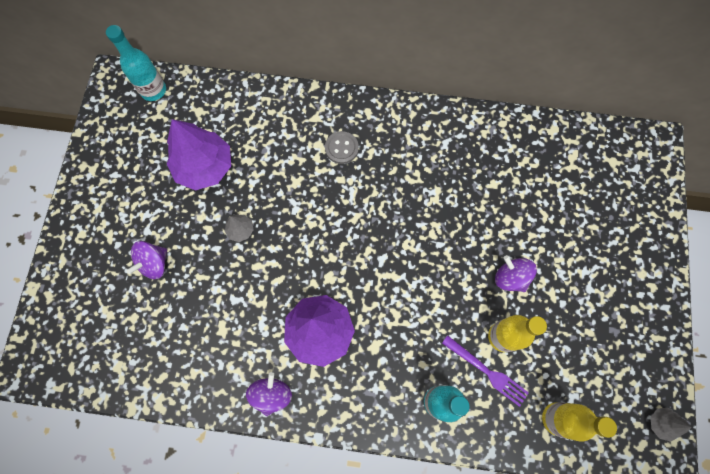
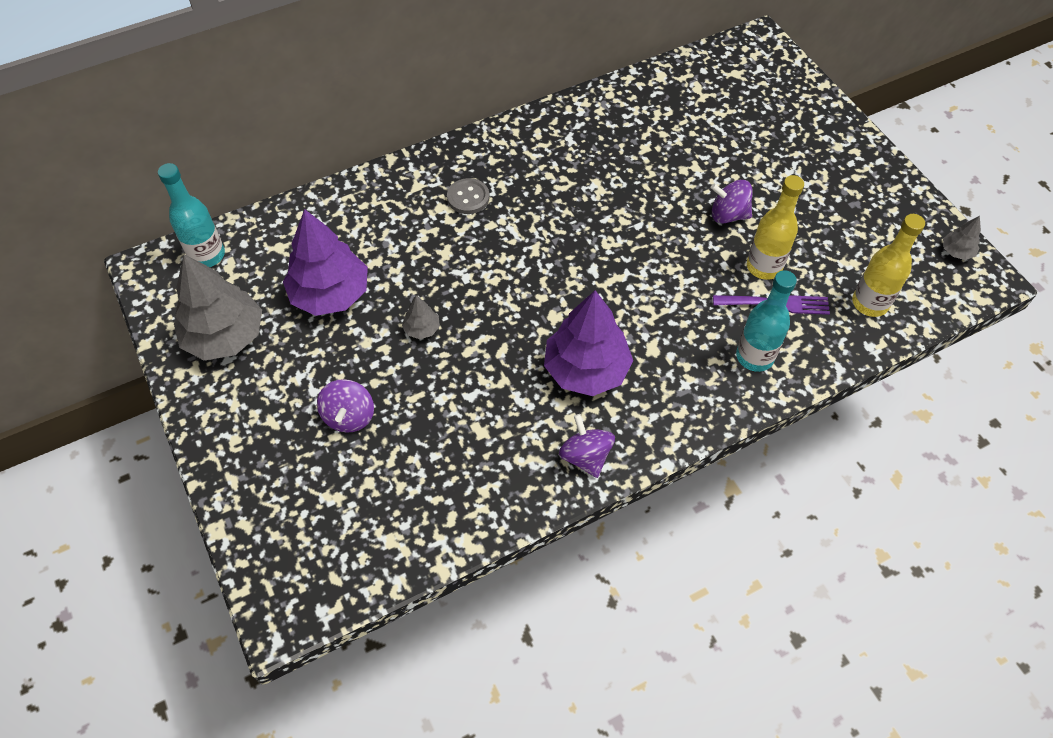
camera: 35 degrees left, 15 degrees down
(124, 157) = (225, 336): none -> grey tree

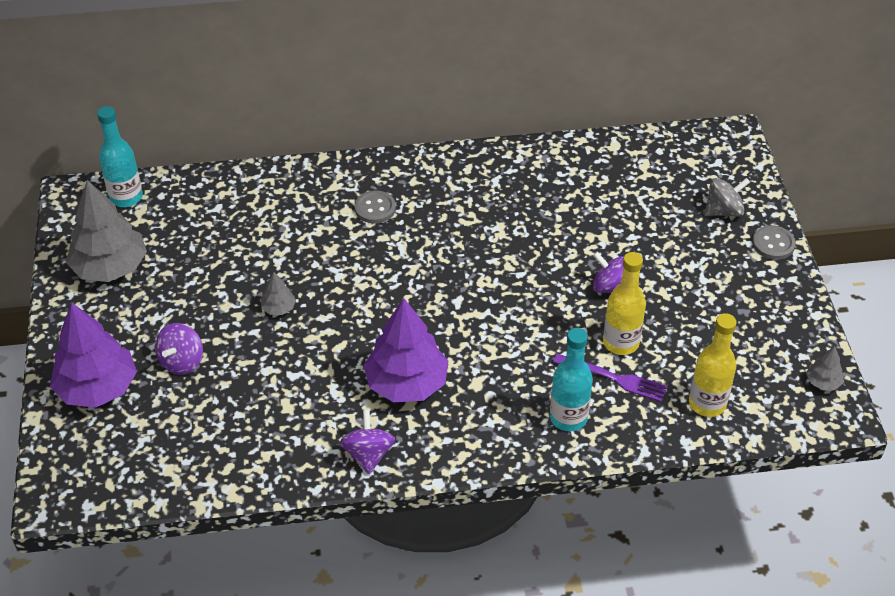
camera: 20 degrees right, 10 degrees down
(330, 294) = (214, 257): purple tree -> purple tree (97, 388)
(788, 113) = (723, 211): none -> grey spinning top
(847, 132) = (773, 244): none -> grey button

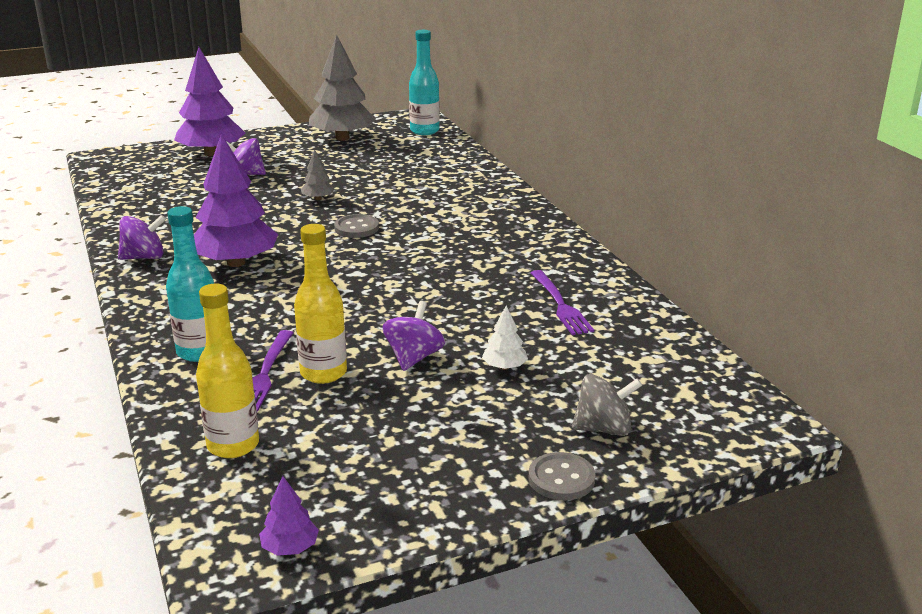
camera: 75 degrees right, 20 degrees down
(375, 208) = (469, 219): grey button -> grey button (356, 228)
(554, 189) = (561, 305): none -> purple fork
(637, 241) = (504, 367): none -> white tree
(723, 211) = (604, 428): grey spinning top -> grey spinning top turned 60 degrees counterclockwise
(823, 382) = (290, 548): grey tree -> purple tree

